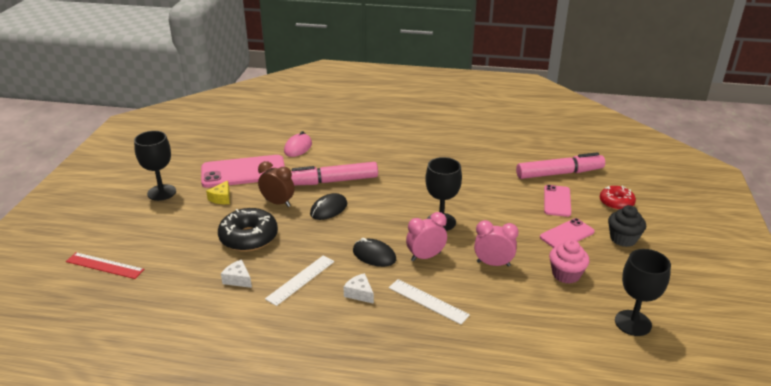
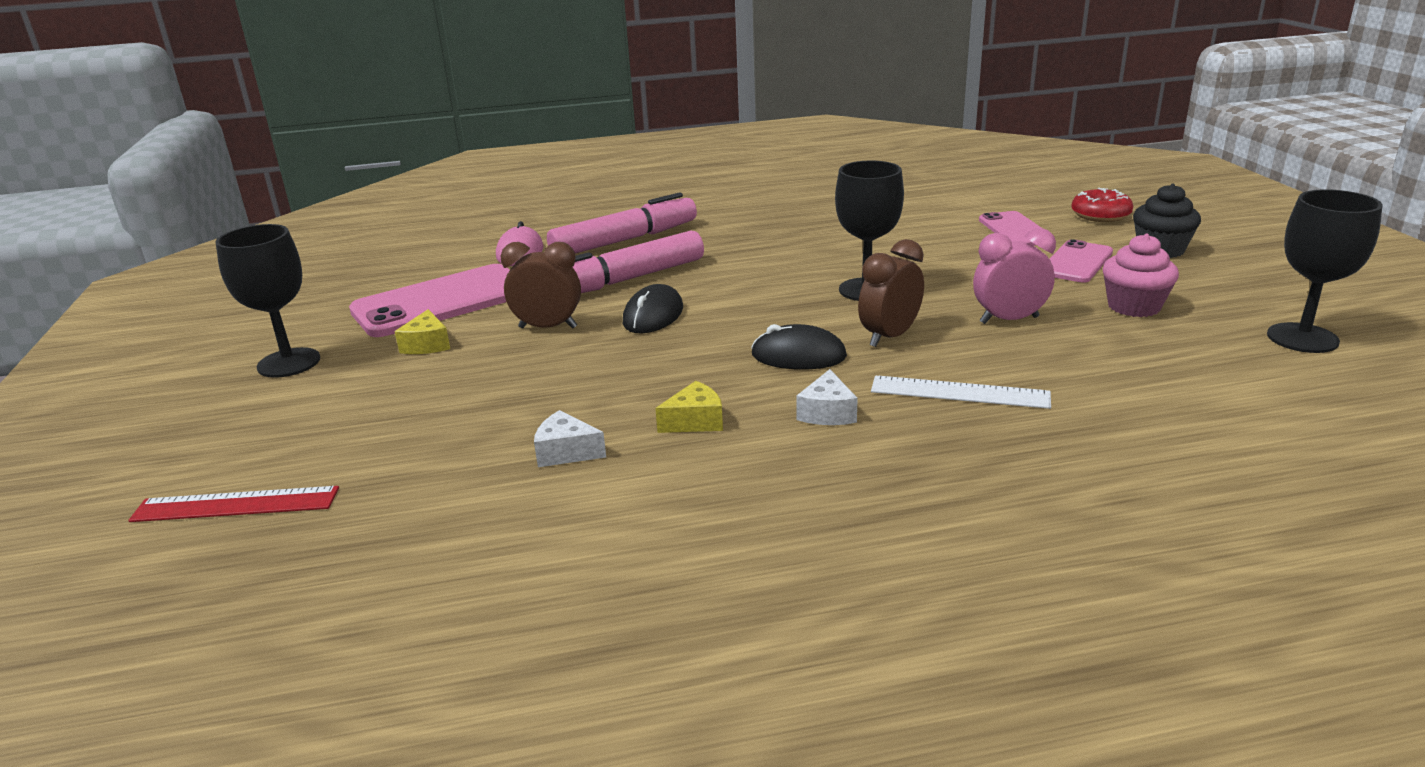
camera: 20 degrees left, 5 degrees down
(249, 238) = (533, 386): black donut -> none
(300, 280) = (695, 421): white ruler -> yellow cheese
(359, 293) = (827, 413): white cheese -> white cheese turned 105 degrees counterclockwise
(425, 256) = (889, 337): pink clock -> brown clock
(559, 173) = (981, 202): pink marker -> pink marker (625, 240)

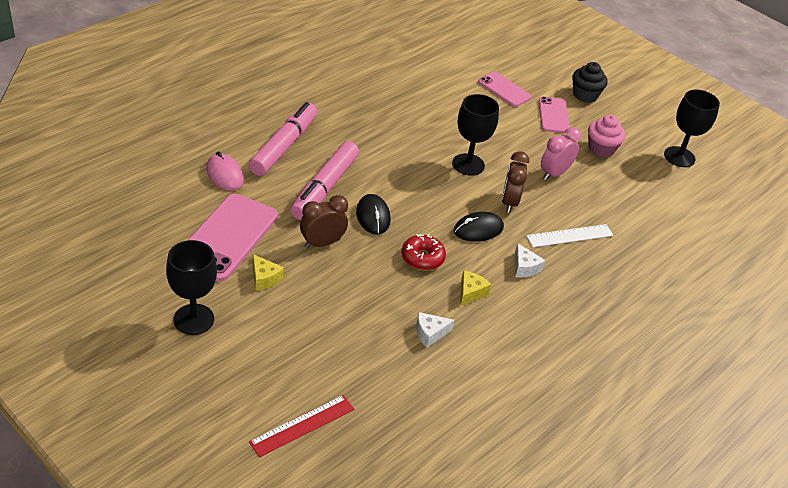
camera: 40 degrees left, 15 degrees up
(1100, 215) = (537, 66): red donut -> red donut (422, 258)

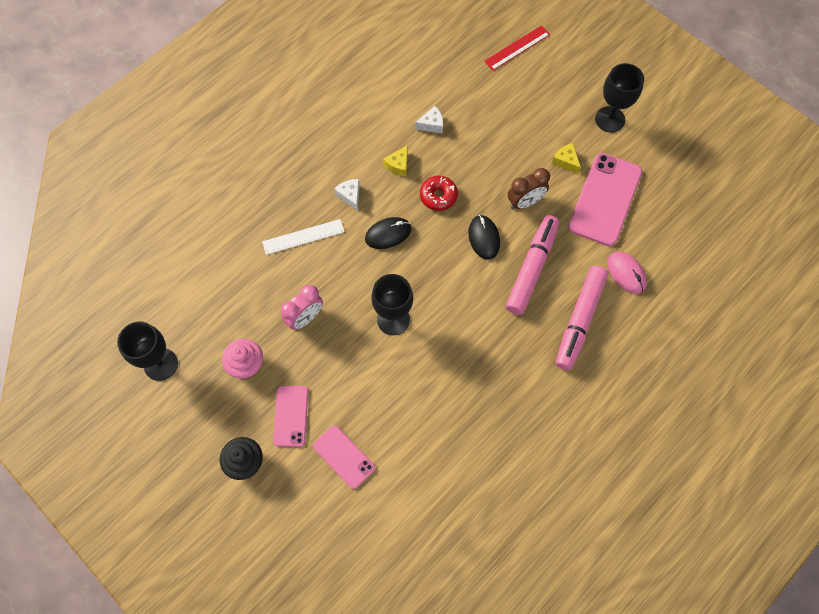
camera: 175 degrees left, 25 degrees up
(509, 202) = (355, 272): brown clock -> none

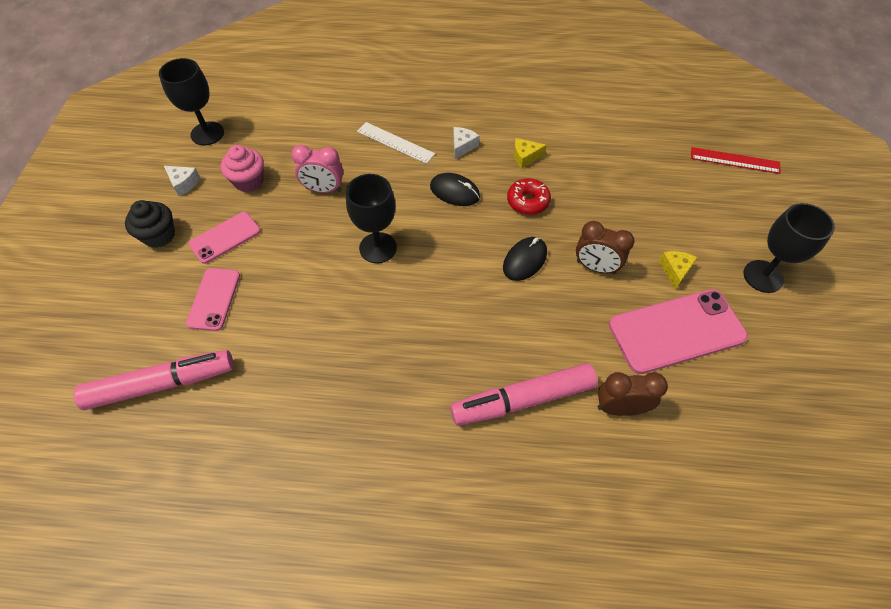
camera: 50 degrees right, 10 degrees down
(431, 124) = (588, 153): white cheese -> white cheese (184, 183)
(531, 268) = (535, 318): pink marker -> pink marker (162, 384)
(626, 273) = (620, 408): pink mouse -> brown clock

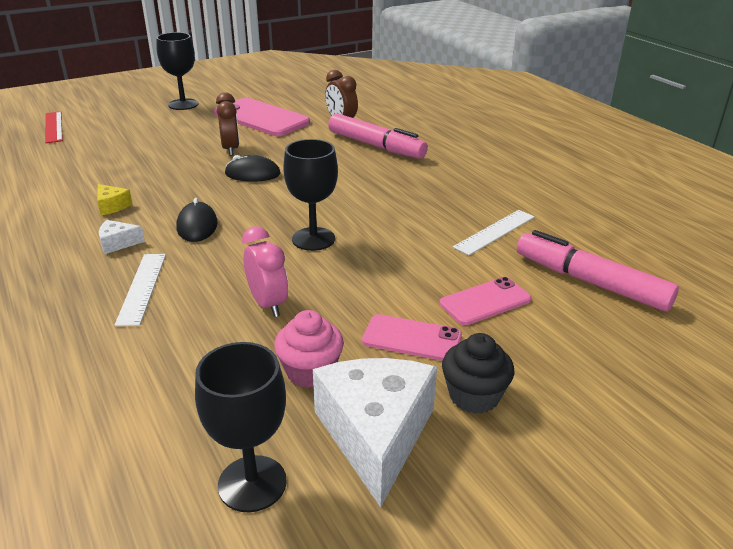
camera: 125 degrees left, 25 degrees down
(184, 183) = (375, 434): white cheese -> white cheese, size x2.31
(278, 376) = (495, 232): none -> white ruler
(528, 201) = (178, 189): red donut -> none
(675, 271) = (205, 126): yellow cheese -> none

